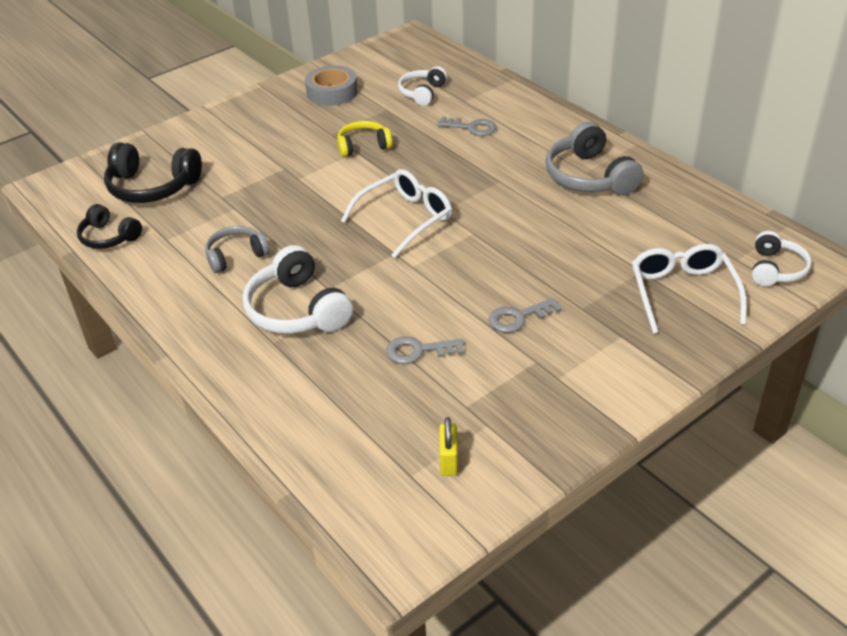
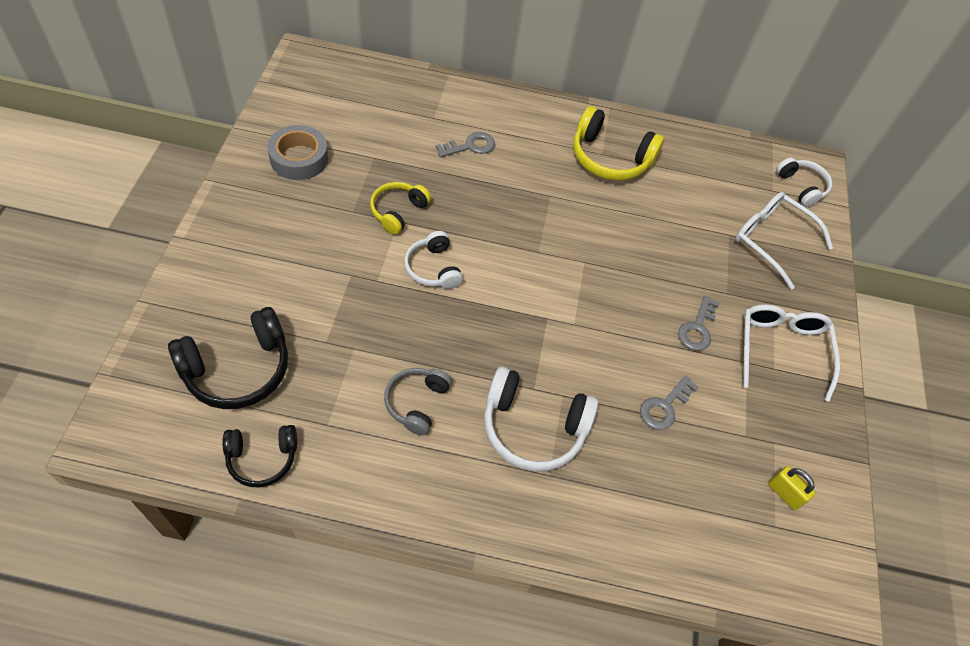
camera: 50 degrees left, 15 degrees up
(405, 218) = (518, 276): white glasses -> white glasses (781, 349)
(422, 93) = (387, 123): white headphones -> white headphones (433, 268)
(589, 176) = (610, 158): grey headphones -> yellow headphones

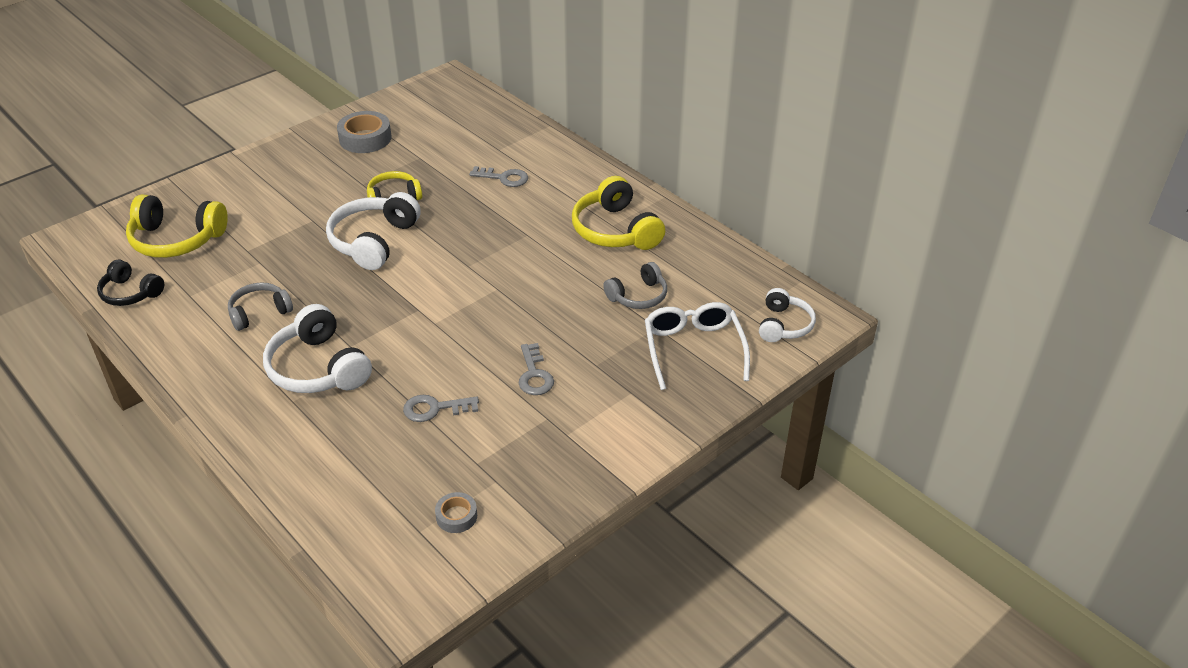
camera: 45 degrees right, 15 degrees down
(238, 369) = (176, 239): black headphones -> yellow headphones
(433, 268) = (374, 241): white headphones -> white headphones, size x1.63
(689, 212) = (638, 296): none -> grey headphones
(697, 328) = (534, 375): grey key -> grey key turned 75 degrees counterclockwise
(781, 349) = (592, 426): white glasses -> none
(784, 493) = (456, 516): yellow padlock -> grey tape

